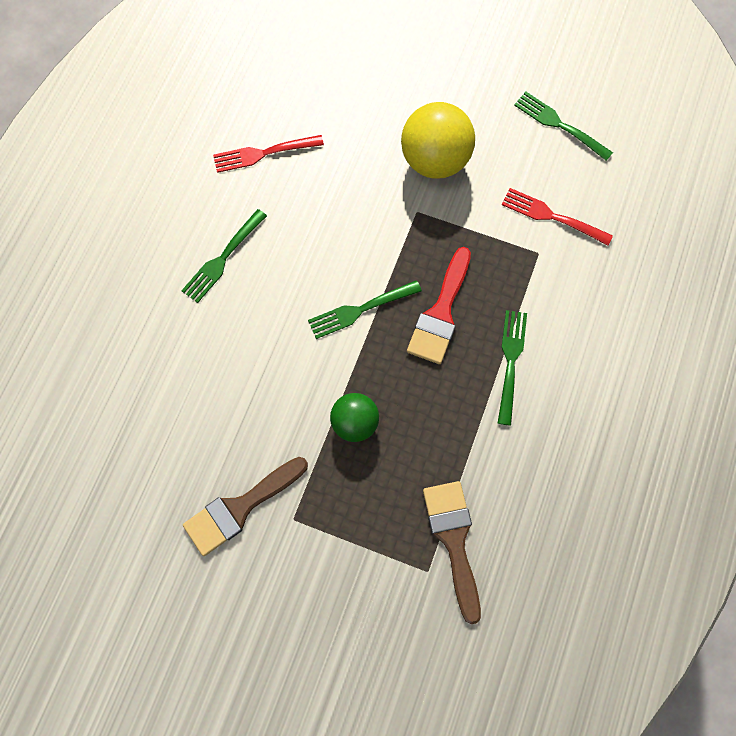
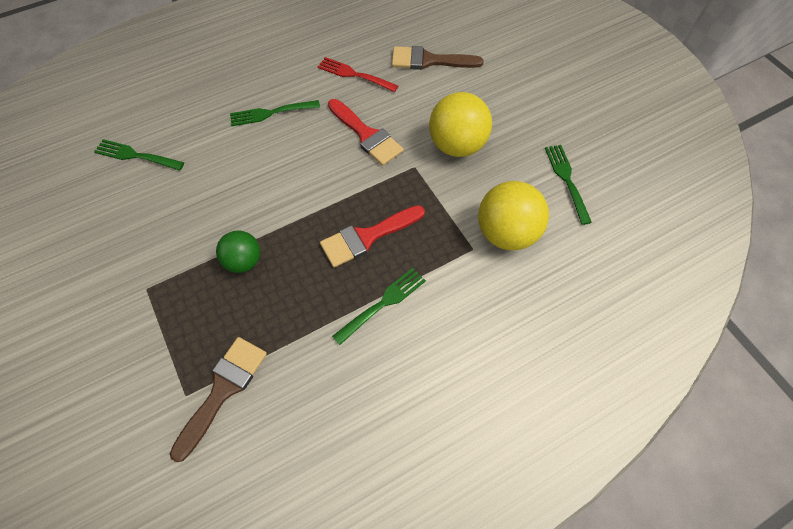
camera: 40 degrees right, 10 degrees down
(240, 508) = (125, 256): brown brush -> brown brush (429, 61)
(342, 212) = (367, 135): none -> red brush
(361, 309) = (319, 197): green fork -> green fork (137, 155)
(553, 216) = (506, 233): red fork -> yellow ball

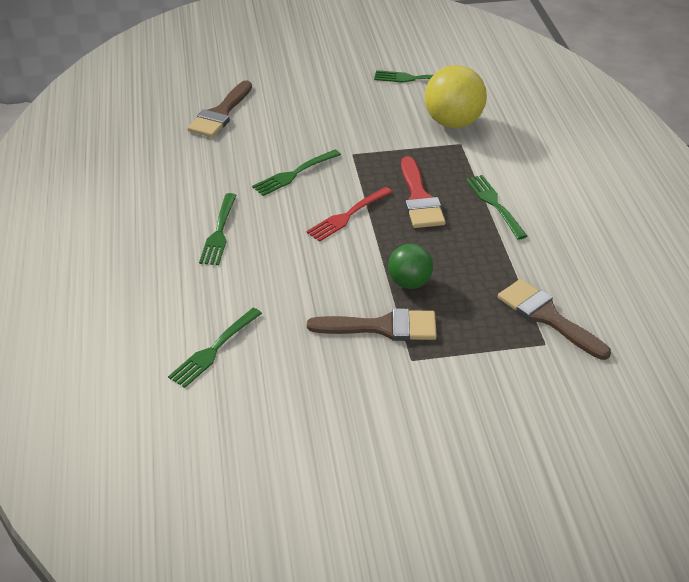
camera: 70 degrees left, 20 degrees down
(182, 257) = (383, 327): none -> brown brush
(355, 75) = (204, 164): red fork -> red fork (348, 215)
(367, 135) = (295, 173): red brush -> green fork
(457, 145) = (342, 124): yellow ball -> none

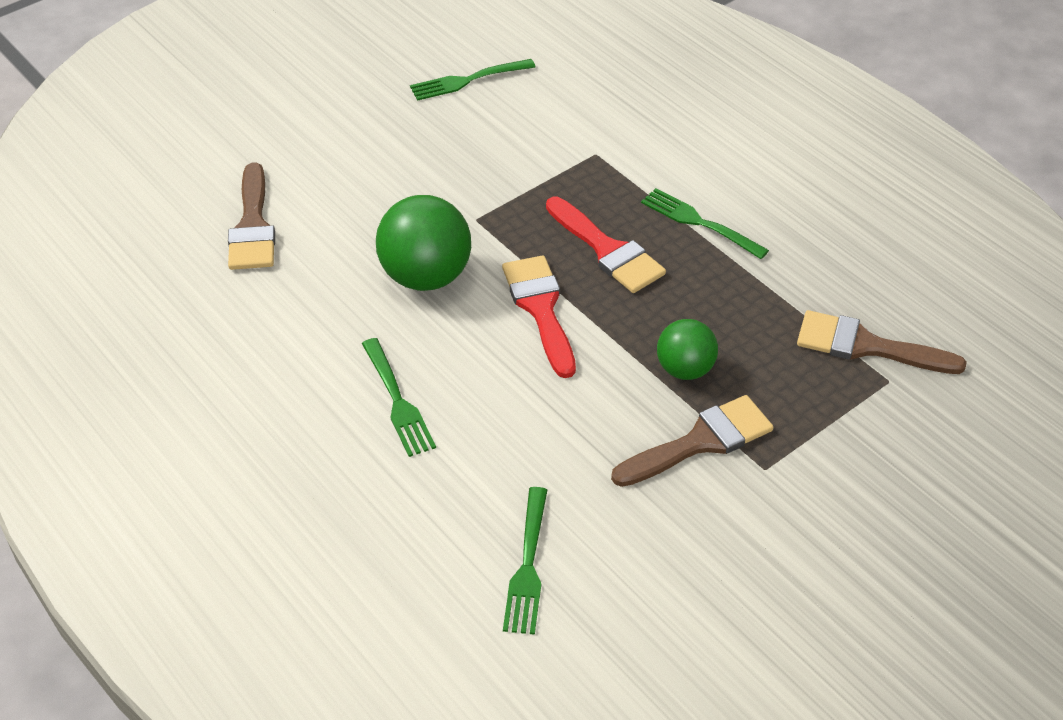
camera: 30 degrees left, 5 degrees up
(295, 173) = (426, 276): green fork -> green ball
(348, 215) = (540, 308): red fork -> red brush
(453, 122) = (564, 127): yellow ball -> none

